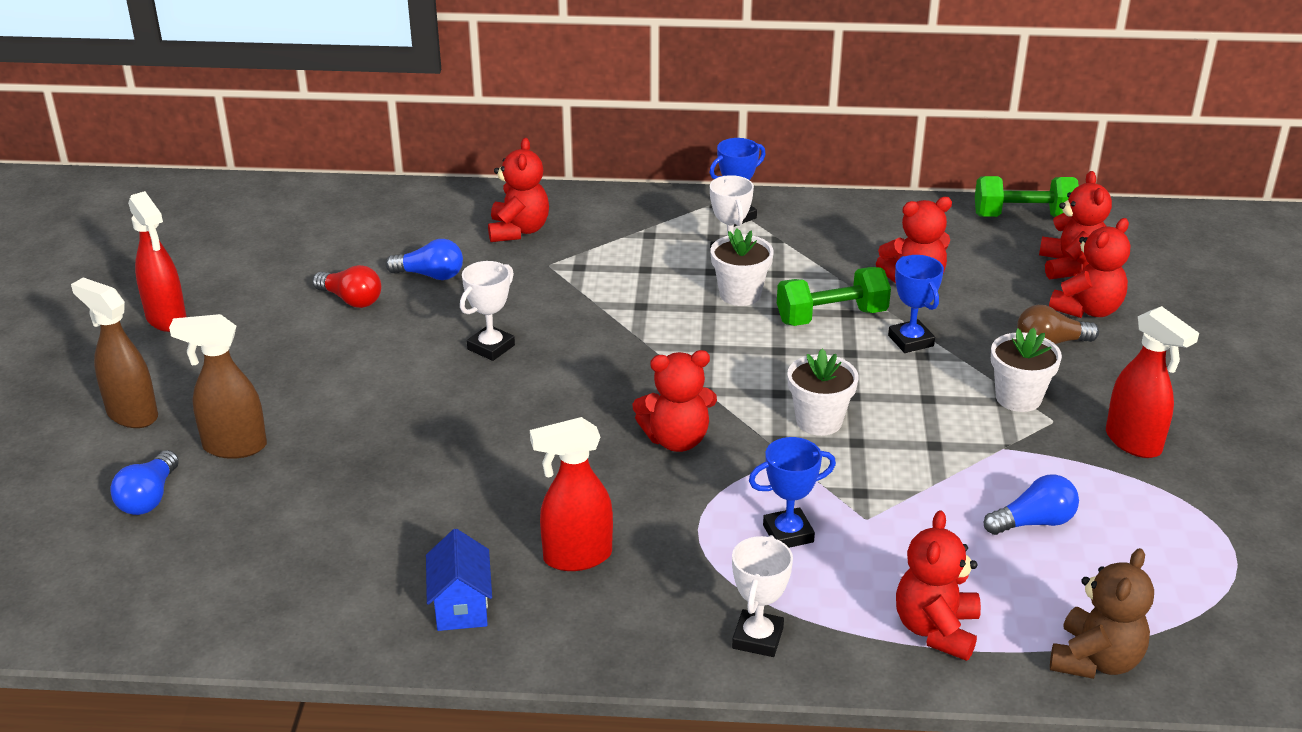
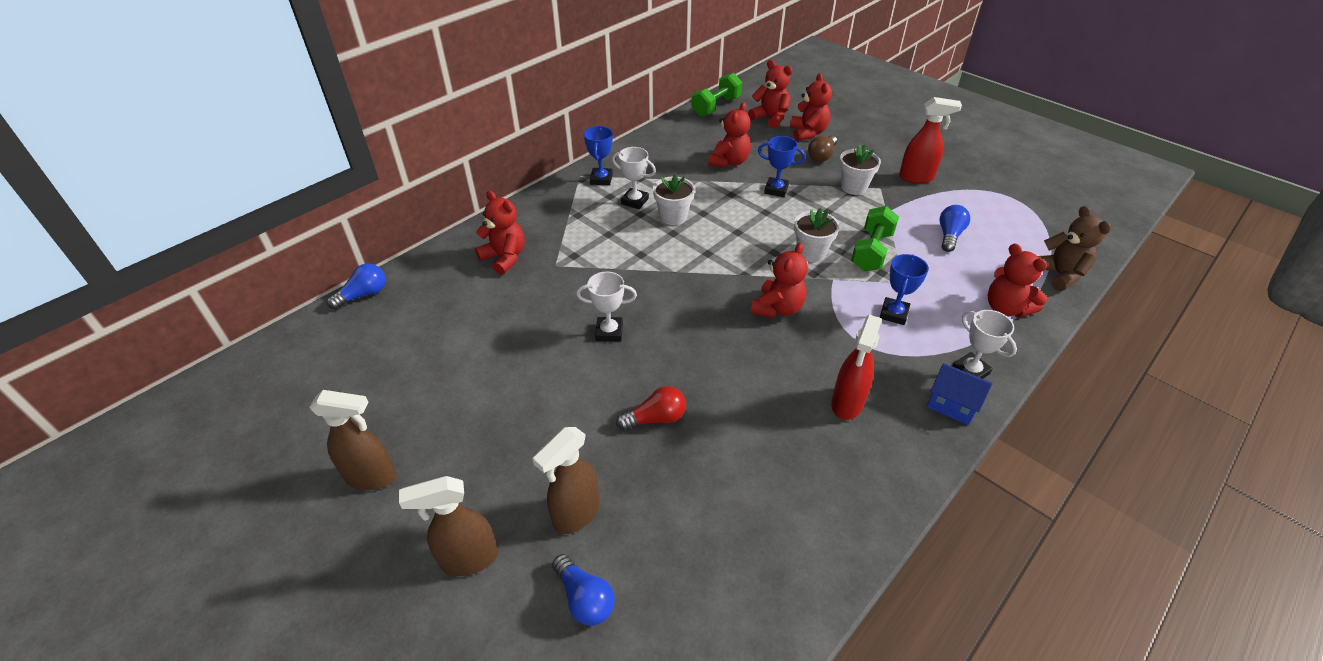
camera: 50 degrees left, 10 degrees up
(166, 319) = (372, 477): red spray bottle -> brown spray bottle
(351, 300) = (479, 367): red light bulb -> red light bulb (655, 418)
(430, 275) = (500, 317): blue light bulb -> blue light bulb (363, 295)
(461, 606) = (852, 480): blue house -> blue house (952, 405)
(491, 347) = (609, 332): white trophy -> white trophy turned 75 degrees counterclockwise
(831, 316) = (728, 200): green dumbbell -> green dumbbell (871, 251)

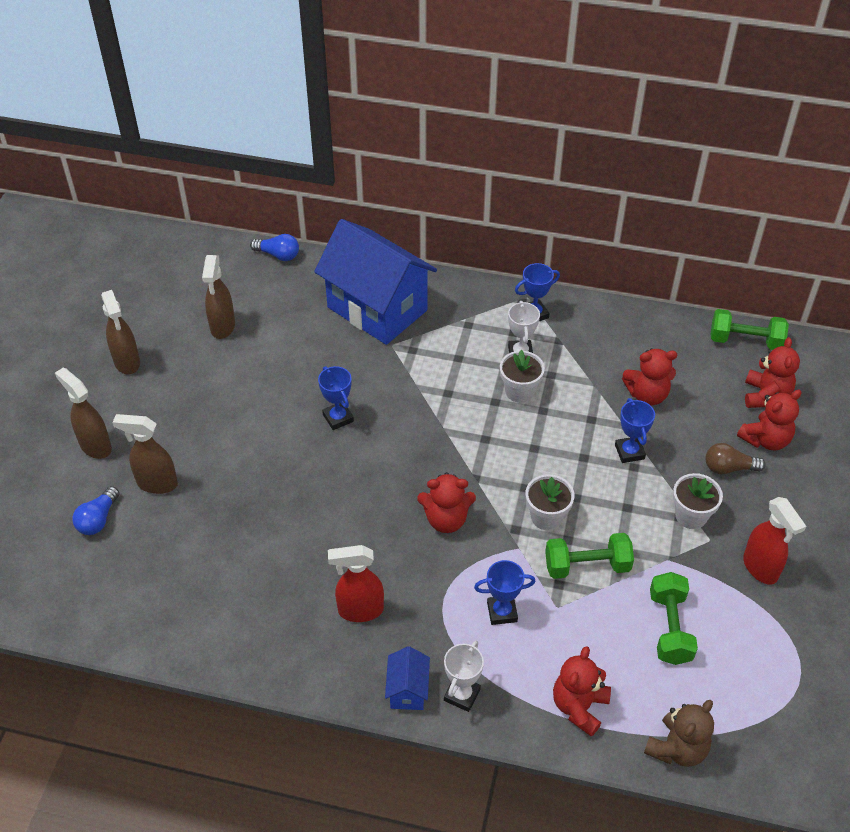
camera: 60 degrees right, 5 degrees up
(410, 372) = (222, 327): none -> brown spray bottle
(504, 258) = (377, 309): red teddy bear -> blue house
(609, 332) = (338, 418): white trophy -> blue trophy
(655, 418) = (266, 489): red light bulb -> none
(949, 235) = (669, 628): blue light bulb -> green dumbbell

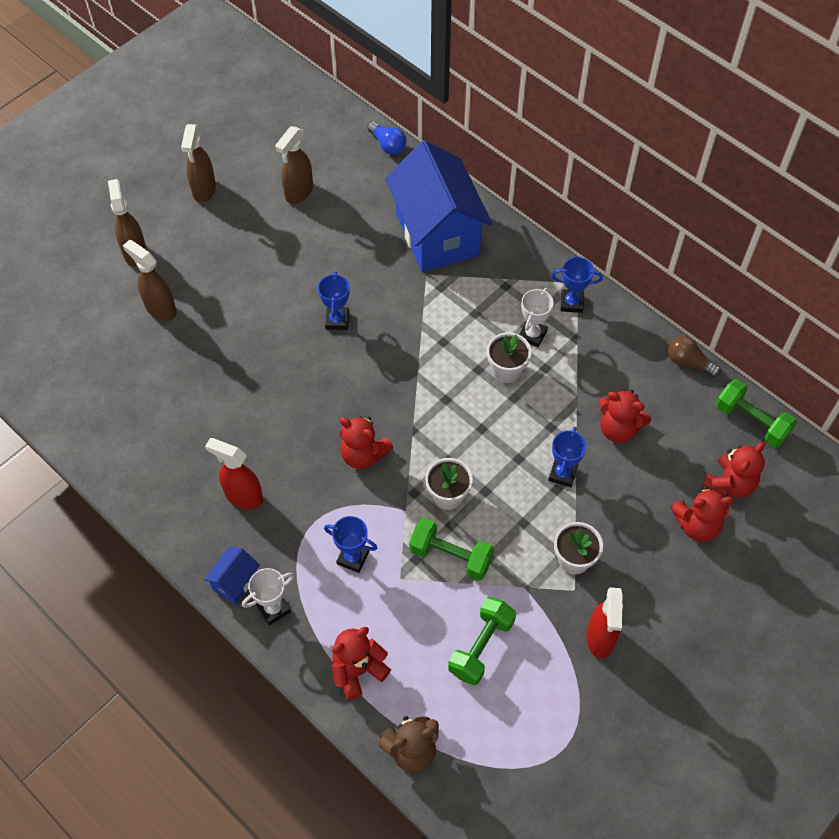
camera: 30 degrees right, 10 degrees up
(98, 519) = (99, 317): blue light bulb -> none
(728, 468) = (641, 534): brown light bulb -> brown light bulb (688, 362)

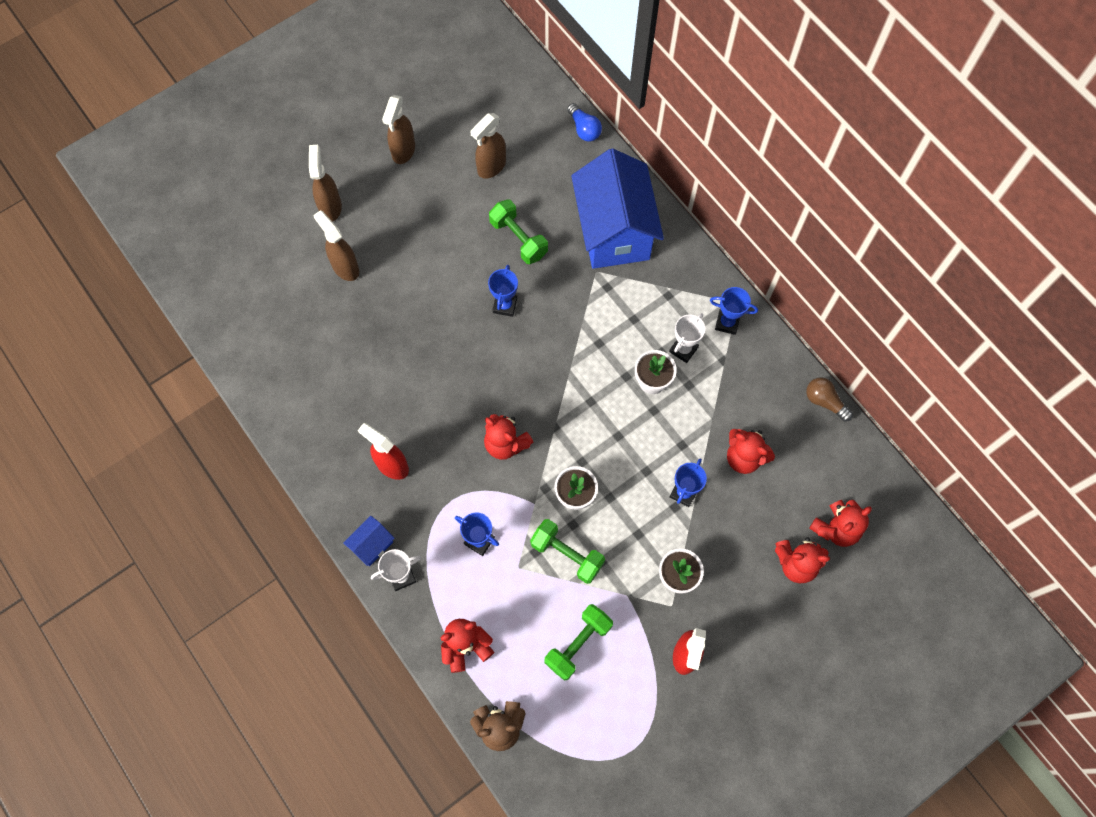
camera: 10 degrees right, 10 degrees up
(751, 421) = (870, 471): green dumbbell -> green dumbbell (518, 239)

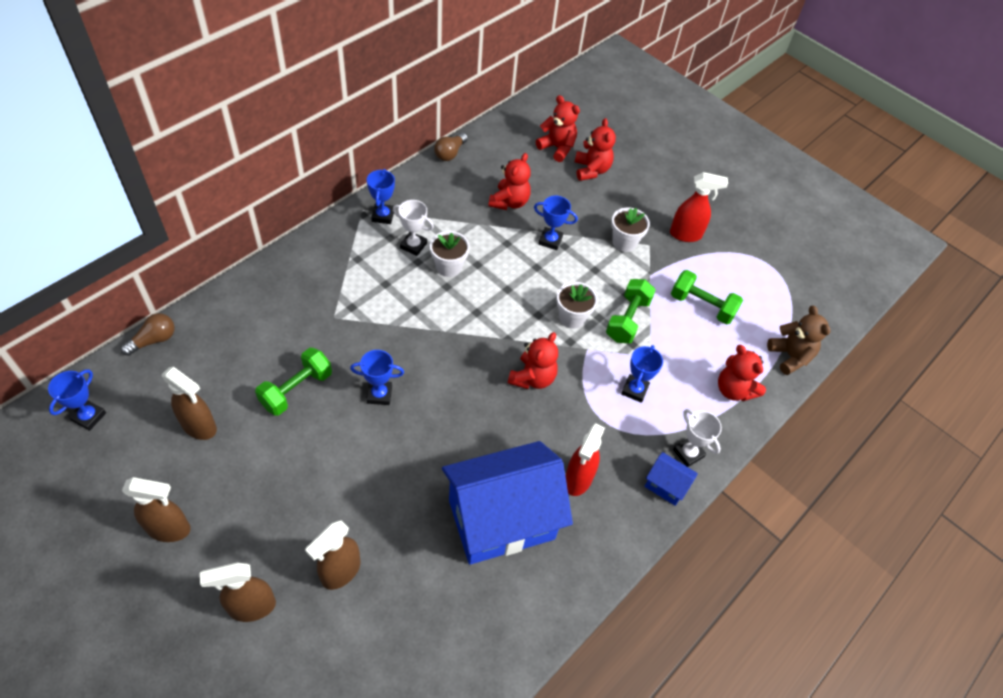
camera: 105 degrees left, 15 degrees down
(512, 90) = (89, 416): none -> blue trophy
(584, 129) = (154, 340): blue light bulb -> brown light bulb
(614, 231) = (286, 305): blue house -> blue house (501, 519)

